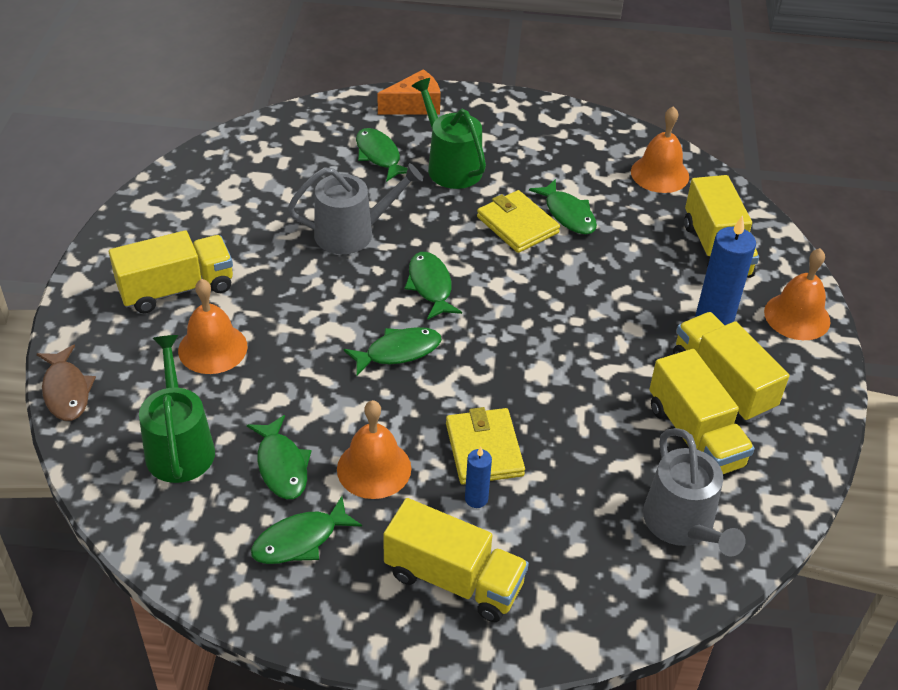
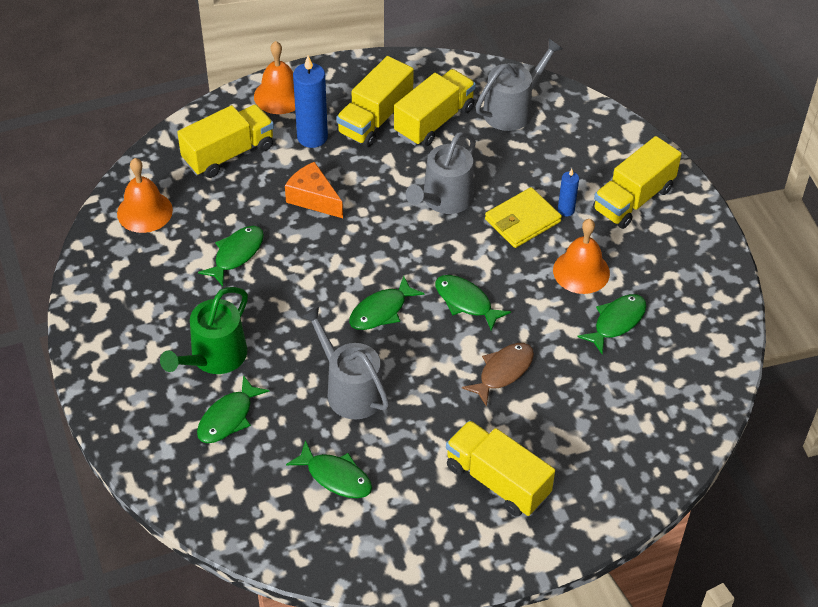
camera: 115 degrees left, 5 degrees up
(66, 391) = (651, 491): brown fish -> brown fish (503, 372)
(179, 446) = (645, 389): green watering can -> none
(212, 348) = (542, 419): orange bell -> none
(300, 540) = (665, 285): green fish -> green fish (335, 476)
(415, 105) = (130, 423): orange cheese -> orange cheese (313, 199)
(454, 579) = (633, 199): yellow truck -> yellow truck turned 135 degrees counterclockwise
(517, 225) = (270, 282): yellow wallet -> none
(557, 393) = (444, 199): none -> grey watering can

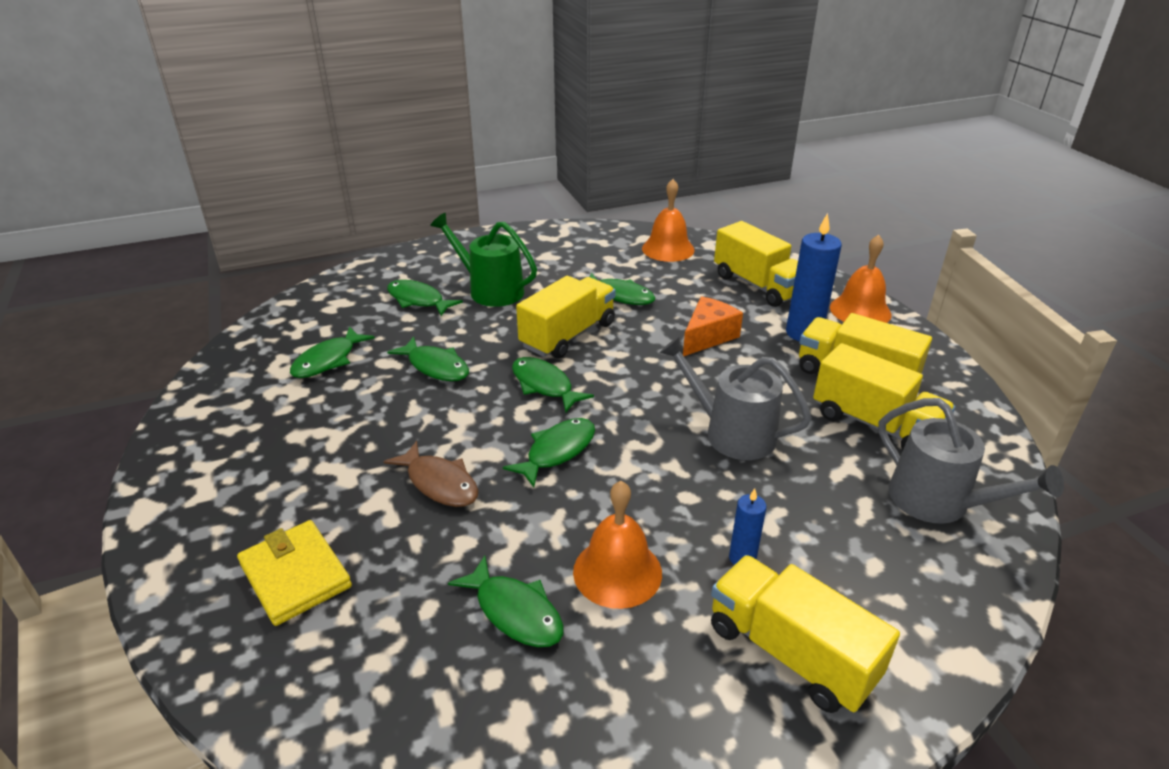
camera: 90 degrees right, 15 degrees down
(350, 390) = (435, 367): grey watering can -> green fish
(497, 480) = (275, 475): yellow truck -> yellow truck (568, 335)
(522, 220) = (710, 508): yellow wallet -> yellow wallet (295, 575)

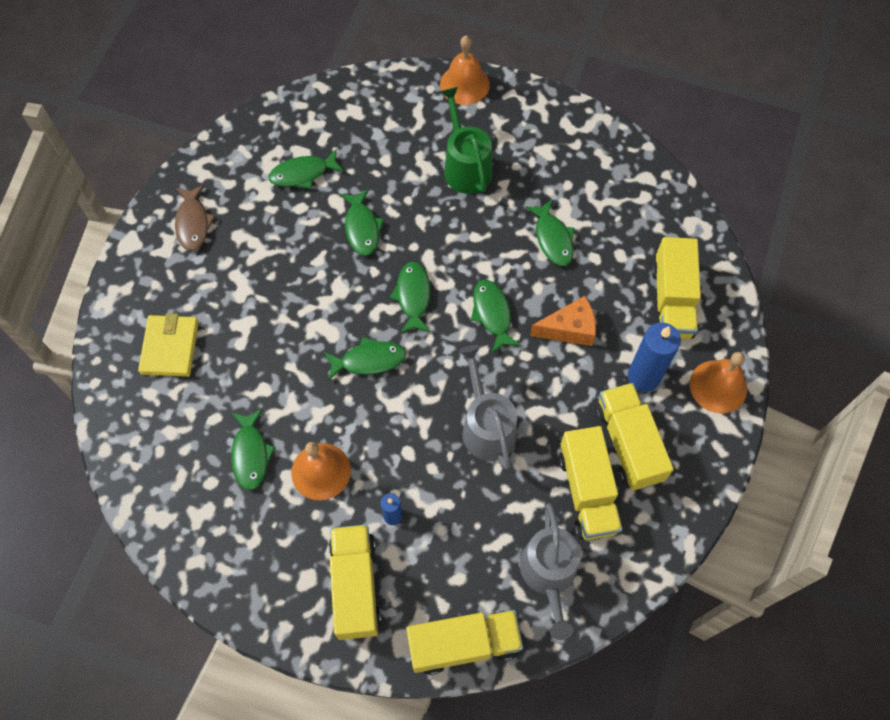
camera: 40 degrees right, 30 degrees up
(418, 300) = (407, 144): green fish -> green fish (492, 314)
(439, 483) = (285, 335): brown fish -> brown fish (193, 223)
(568, 335) = (474, 257): yellow truck -> yellow truck (464, 644)
(668, 249) = (649, 206): orange bell -> orange bell (464, 84)

